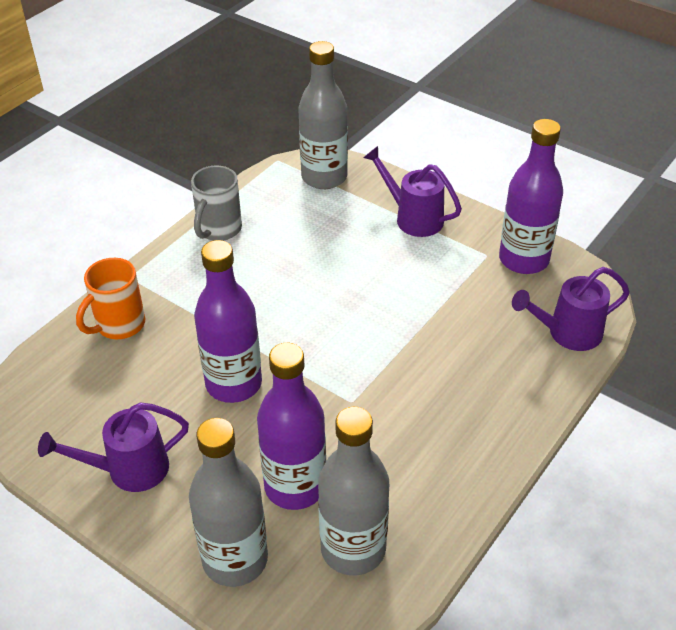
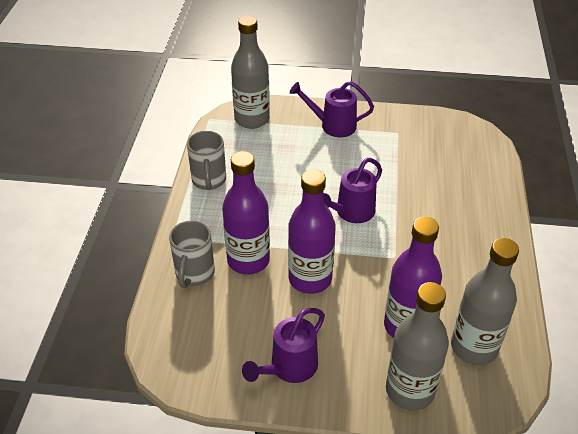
camera: 30 degrees left, 0 degrees up
(119, 325) = (194, 274): orange mug -> grey mug
(523, 260) = (421, 127): purple bottle -> purple bottle (248, 260)
(567, 333) = (483, 162): purple watering can -> purple watering can (351, 213)

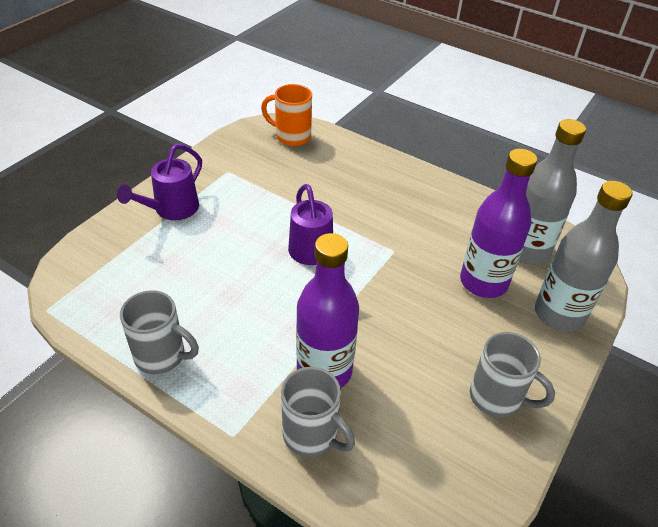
camera: 65 degrees left, 0 degrees up
(252, 119) = (91, 270): grey bottle -> none
(289, 368) = (497, 398): purple watering can -> grey mug
(310, 279) = (384, 327): purple bottle -> none
(474, 147) = (291, 136): none -> orange mug

